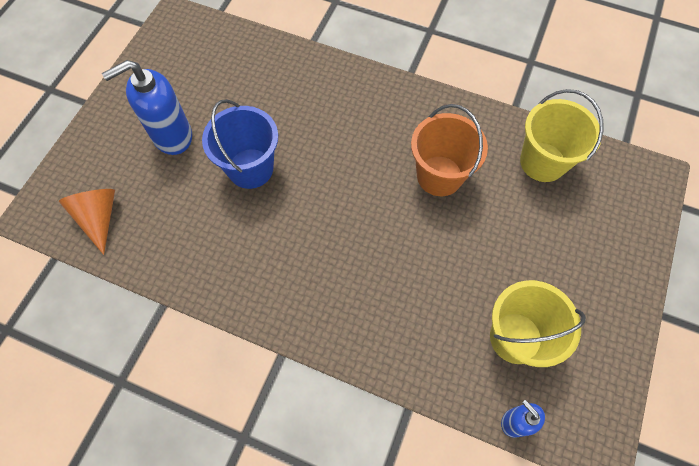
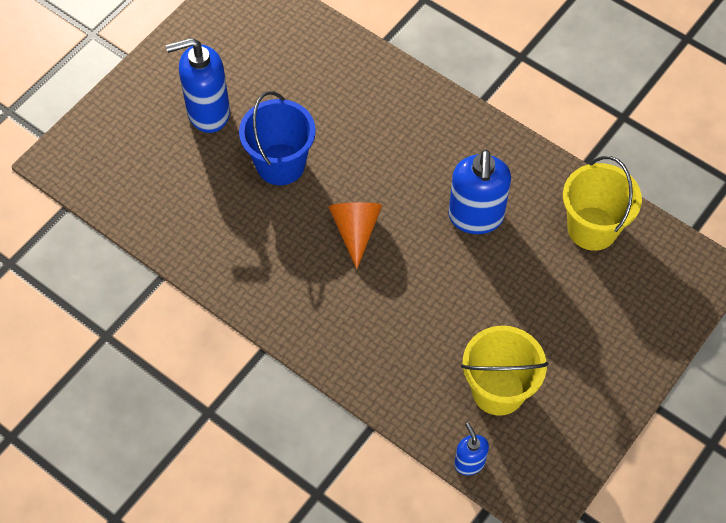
camera: 15 degrees right, 5 degrees down
(99, 218) = (117, 179): orange cone -> orange cone (355, 231)
(439, 176) = (476, 217): orange bucket -> blue soap dispenser

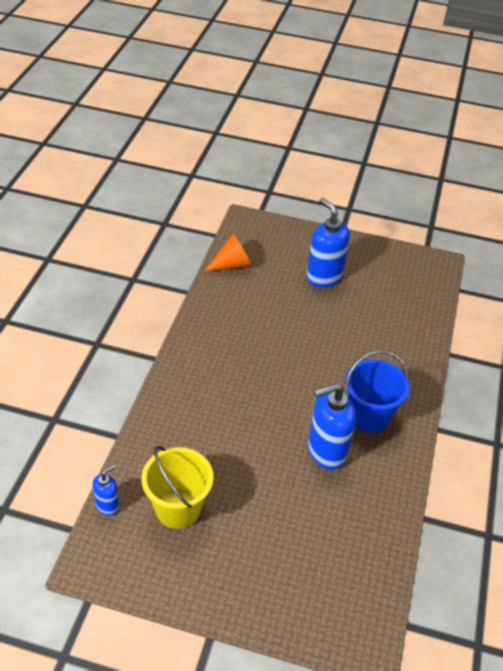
camera: 65 degrees right, 15 degrees down
(280, 164) = (305, 324): blue bucket -> blue bucket (369, 416)
(355, 231) = (274, 381): orange cone -> orange cone (232, 264)
(592, 228) = (361, 538): yellow bucket -> none

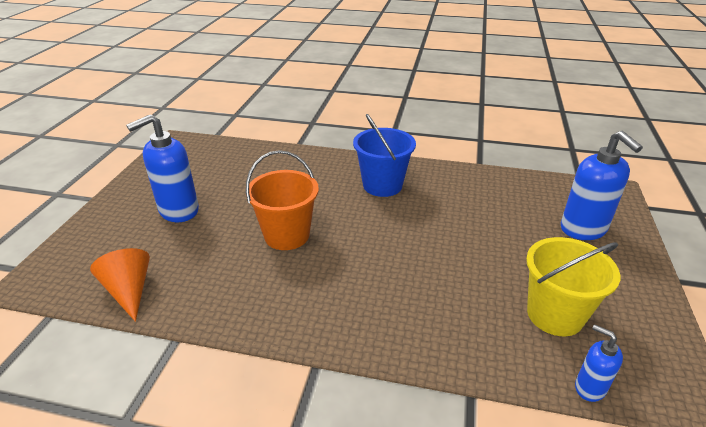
camera: 90 degrees left, 10 degrees down
(289, 343) = (287, 235): none -> orange bucket
(326, 451) = (433, 210): blue soap dispenser -> blue soap dispenser (583, 229)

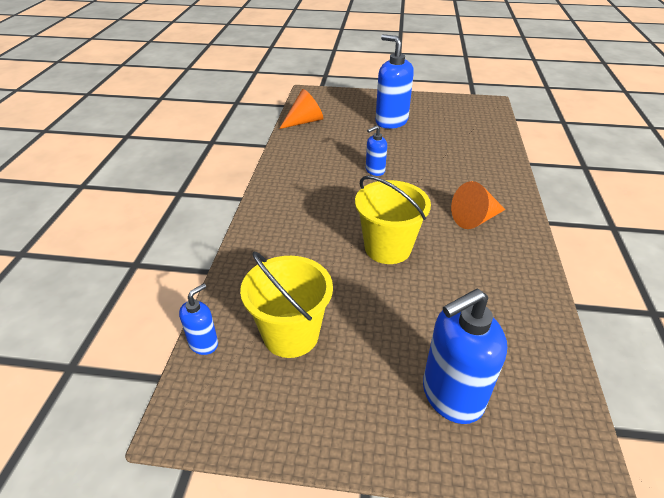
camera: 85 degrees right, 5 degrees up
(287, 235) = (375, 171): orange bucket -> blue soap dispenser
(382, 185) = (475, 219): blue bucket -> orange cone
(424, 241) = (387, 248): none -> yellow bucket

